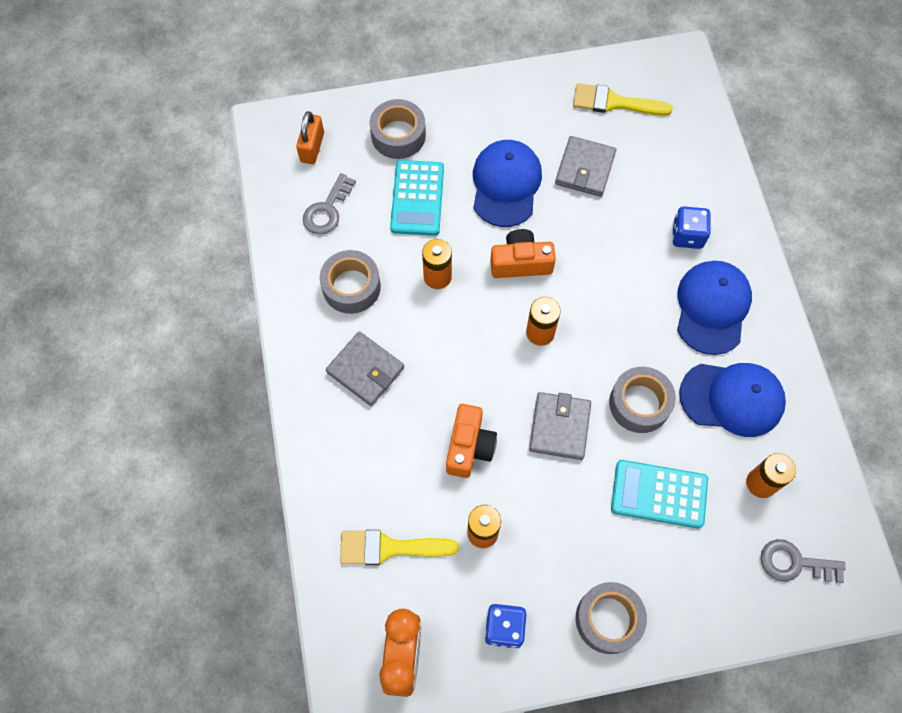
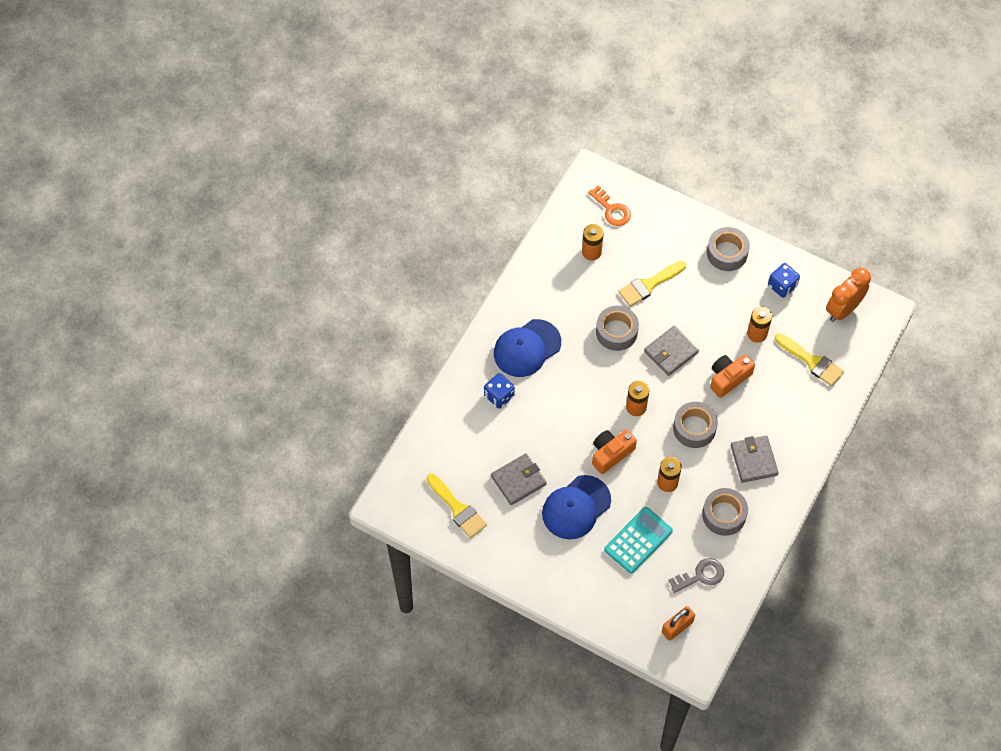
camera: 140 degrees left, 5 degrees down
(398, 135) = (614, 592): grey tape -> grey tape (694, 428)
(520, 262) = (611, 454): orange camera -> orange camera turned 105 degrees clockwise
(659, 494) = (649, 285): turquoise calculator -> yellow brush
(732, 398) = (564, 298): blue cap -> none
(794, 563) = (612, 209): grey key -> orange key

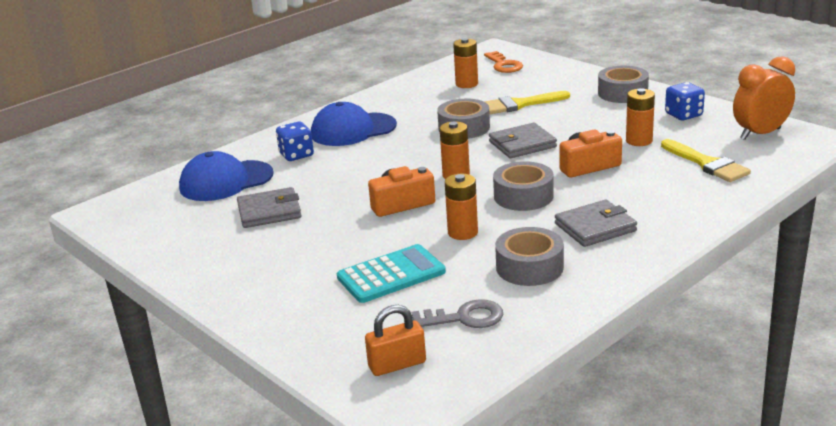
camera: 20 degrees right, 35 degrees down
(458, 509) = (177, 224): yellow brush -> none
(576, 507) = (325, 239): blue cap -> blue cap (226, 181)
(753, 460) = (595, 227): grey wallet -> grey wallet turned 60 degrees clockwise

